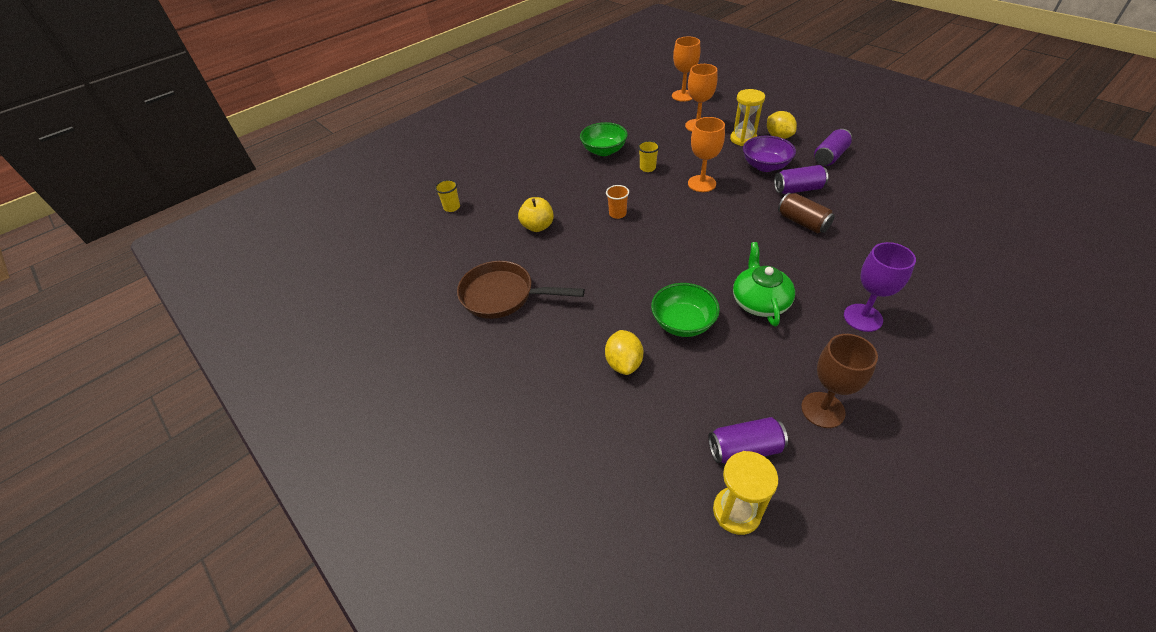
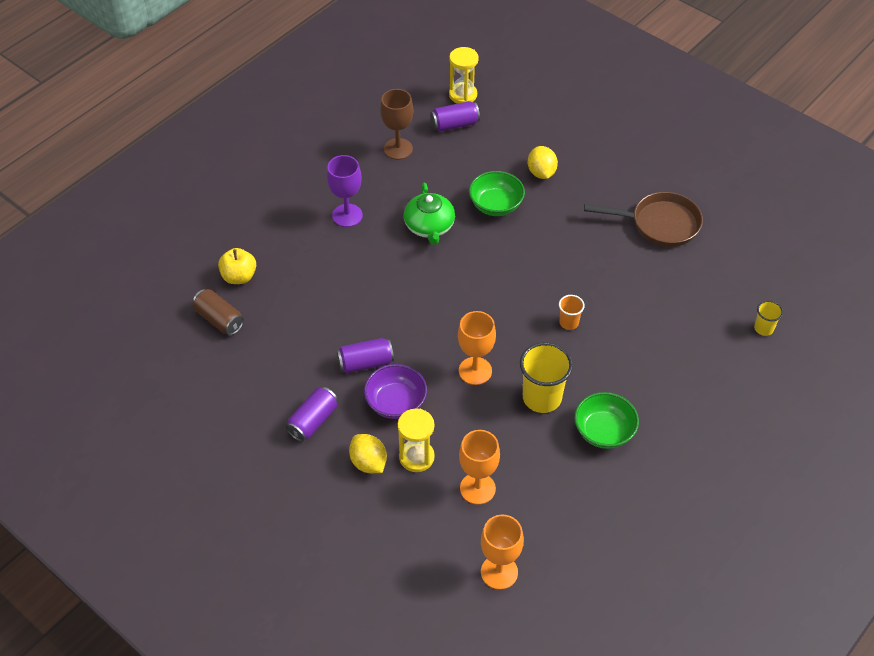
camera: 170 degrees right, 5 degrees up
(537, 226) = (653, 303): yellow apple -> yellow apple (239, 277)
(647, 168) = (542, 398): yellow cup -> yellow cup, size x1.93
(802, 222) = (372, 315): brown can -> brown can (219, 319)

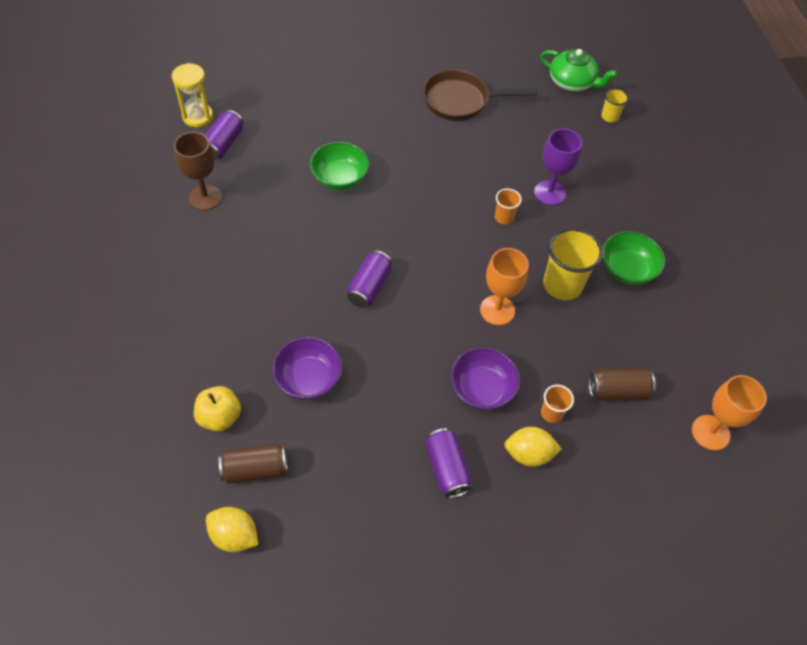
camera: 55 degrees left, 5 degrees up
(310, 302) = (308, 379): none -> purple bowl
(347, 215) = (239, 284): purple goblet -> purple goblet (549, 193)
(365, 363) = (418, 383): purple can -> purple can (369, 287)
(416, 457) = (551, 413): yellow hourglass -> orange cup
(429, 226) = (315, 235): green teapot -> green teapot (572, 82)
(477, 488) = (617, 391): orange goblet -> brown can
(541, 173) = (337, 129): yellow lemon -> yellow lemon (234, 536)
(659, 224) = (461, 101): brown pan -> brown pan turned 135 degrees counterclockwise

